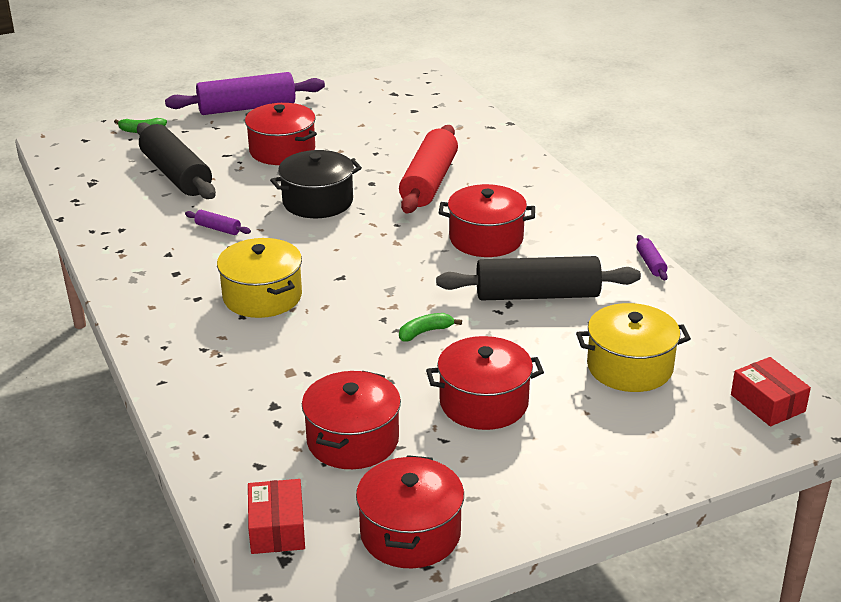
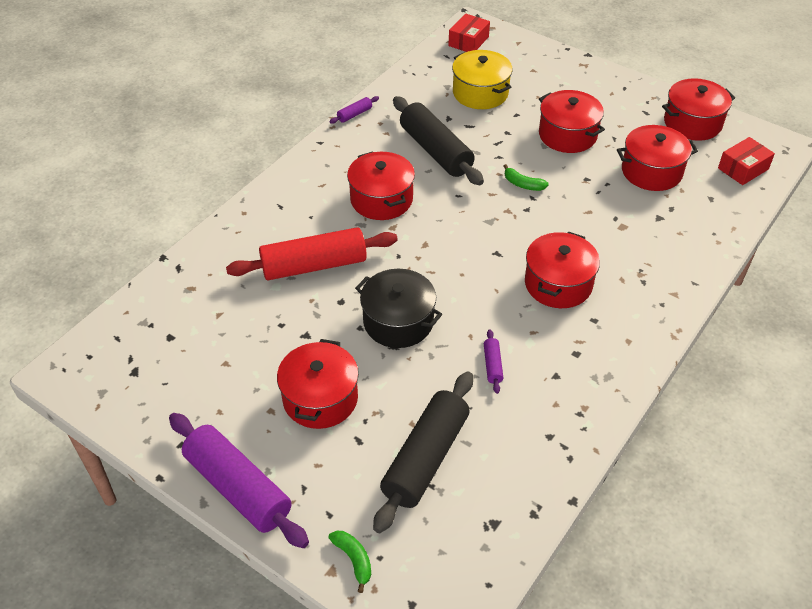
camera: 120 degrees left, 15 degrees up
(262, 296) = (558, 284): yellow pot -> red pot

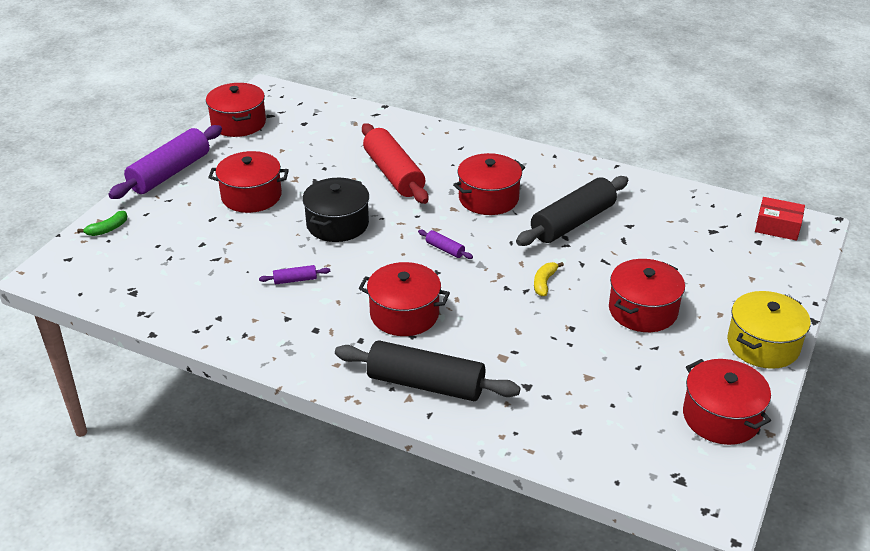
camera: 80 degrees right, 10 degrees down
(354, 114) = (605, 169): purple rolling pin -> purple rolling pin (445, 249)
(425, 458) = (195, 252): black rolling pin -> black rolling pin (425, 384)
(480, 93) = (685, 243): yellow pot -> yellow pot (763, 345)
(523, 184) = (544, 283): green banana -> yellow banana
(651, 171) = (606, 379): red pot -> red pot (238, 123)
(743, 169) = (648, 464): red box -> none

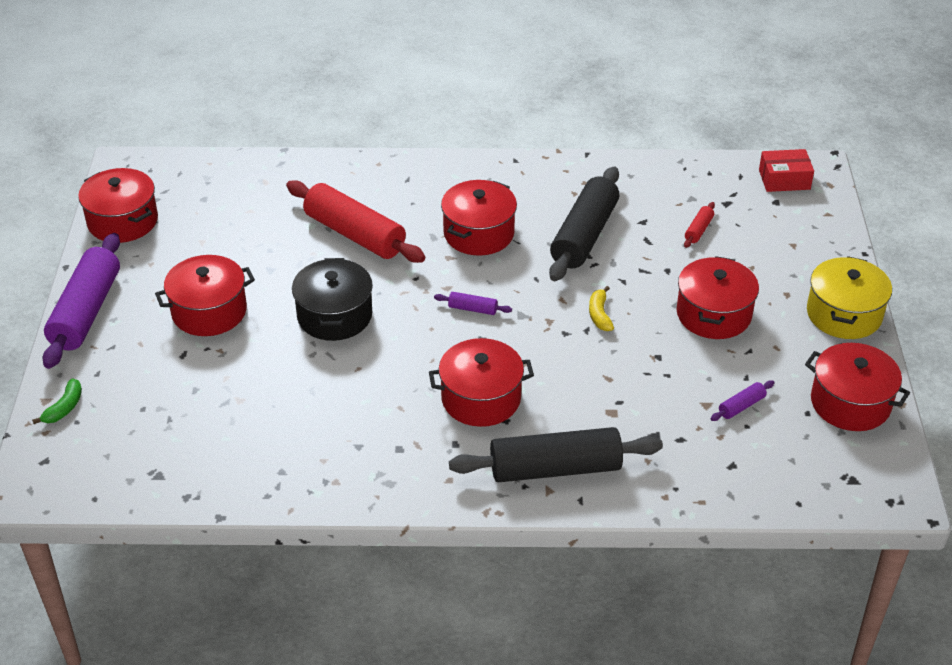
camera: 25 degrees left, 5 degrees up
(295, 280) = (335, 398): purple rolling pin -> purple rolling pin (741, 406)
(673, 244) = (698, 230): none -> red rolling pin

